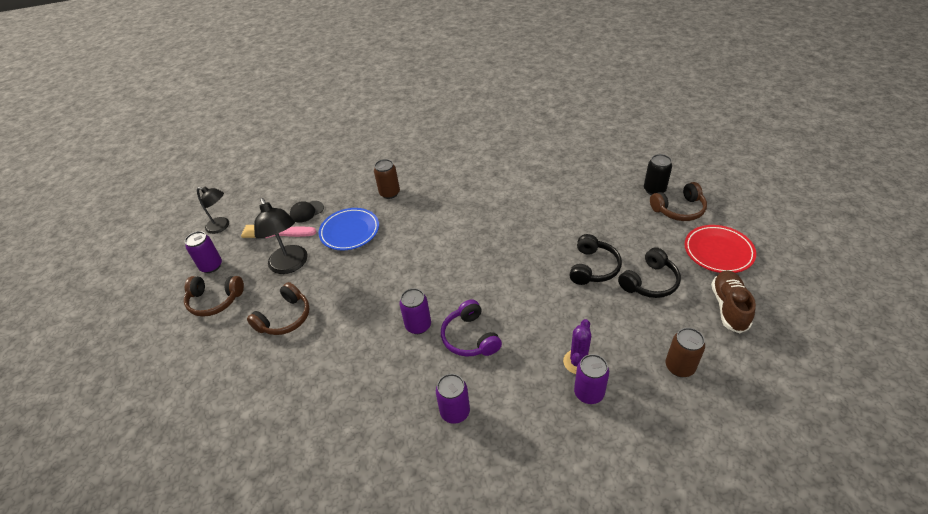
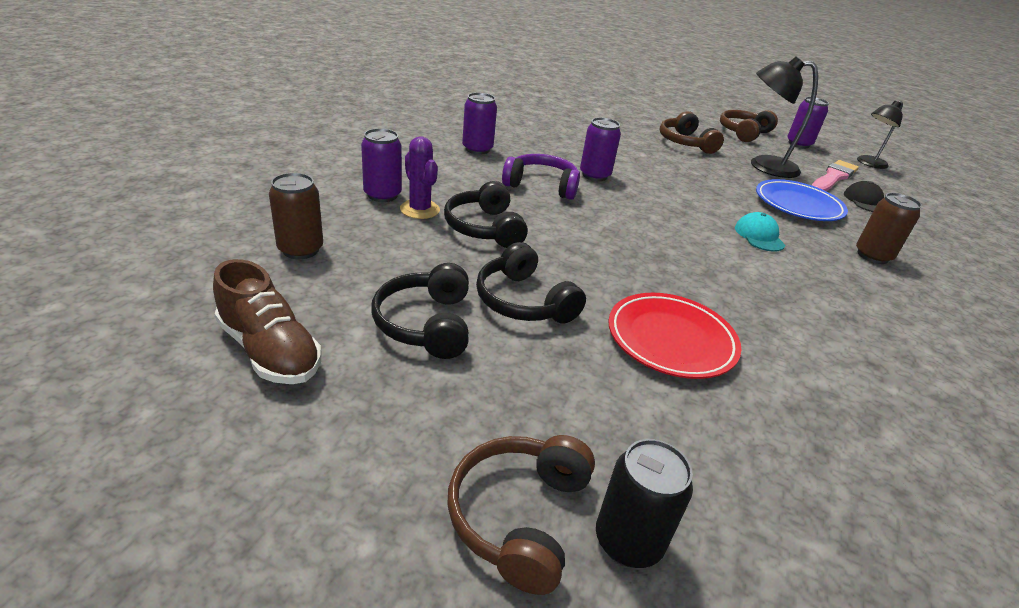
camera: 120 degrees right, 10 degrees down
(417, 231) = (759, 236): none -> turquoise cap
(556, 322) = (484, 228): none -> black headphones
(718, 252) = (351, 451): red plate -> red plate (671, 340)

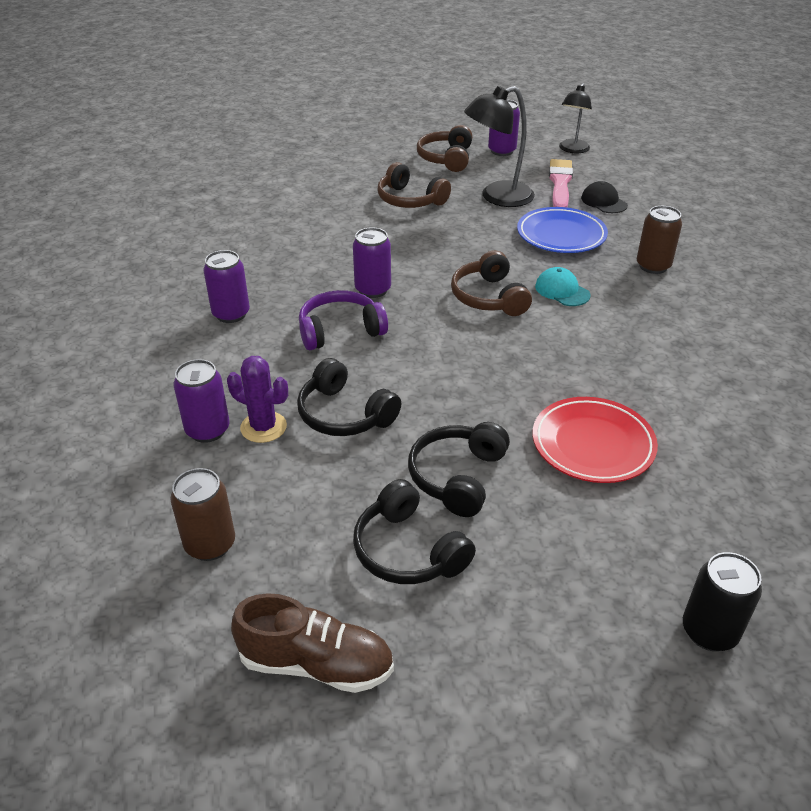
camera: 30 degrees left, 5 degrees up
(518, 516) = (634, 663): brown headphones -> brown headphones (489, 297)
(523, 301) = (457, 477): black headphones -> black headphones turned 90 degrees clockwise

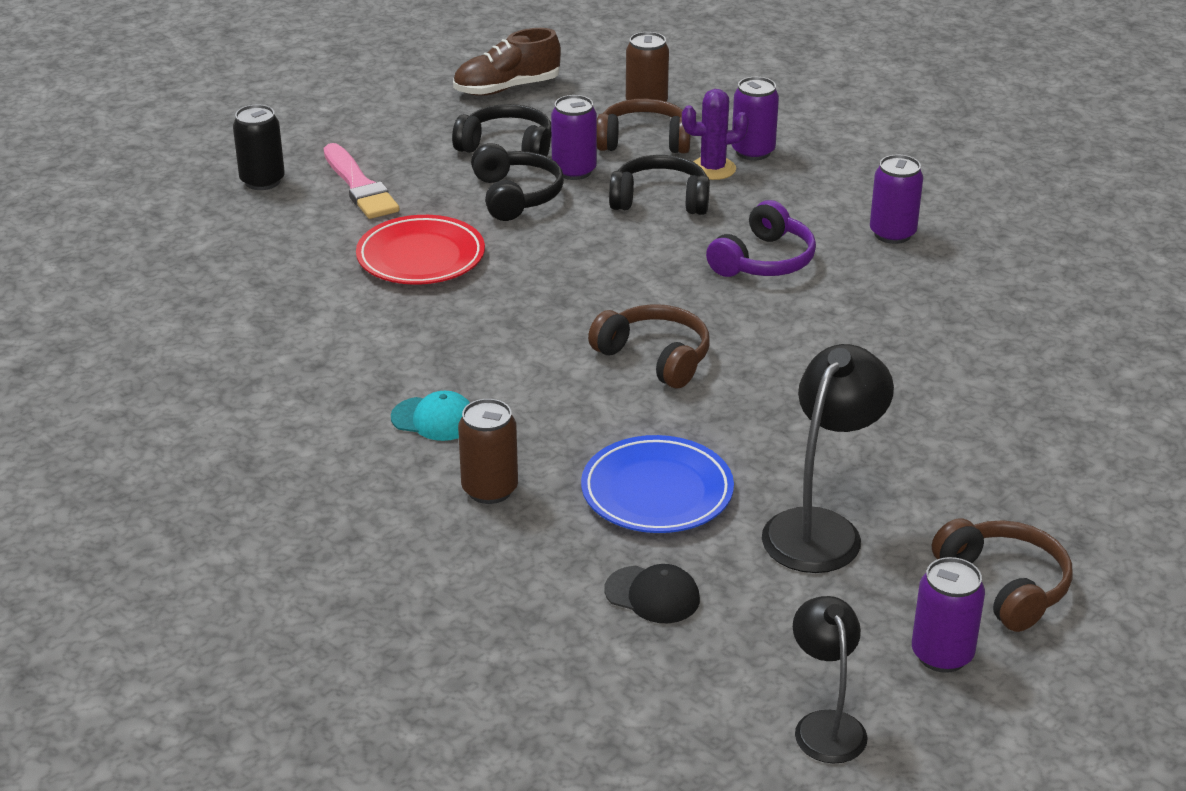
camera: 145 degrees right, 5 degrees down
(373, 290) = (793, 314): purple can -> purple can (574, 171)
(410, 200) = (934, 464): brown headphones -> brown headphones (644, 141)
(560, 183) = (758, 609): pink brush -> pink brush (359, 186)
(562, 291) = (578, 401): turquoise cap -> turquoise cap (434, 419)

